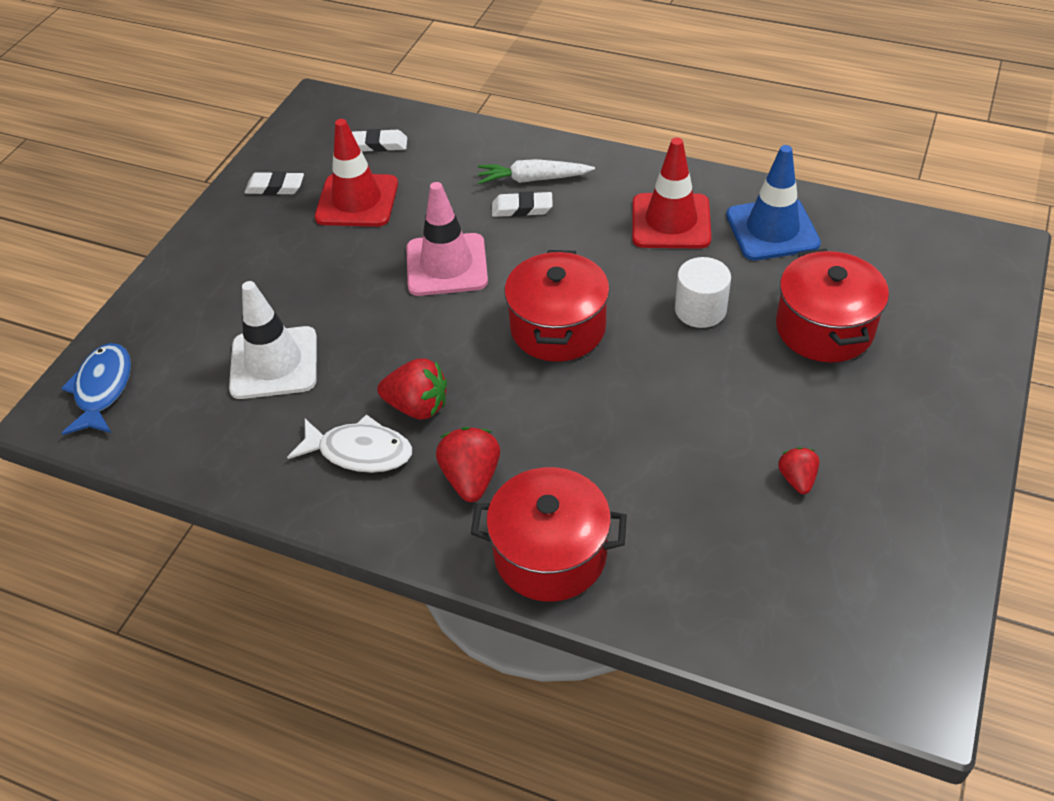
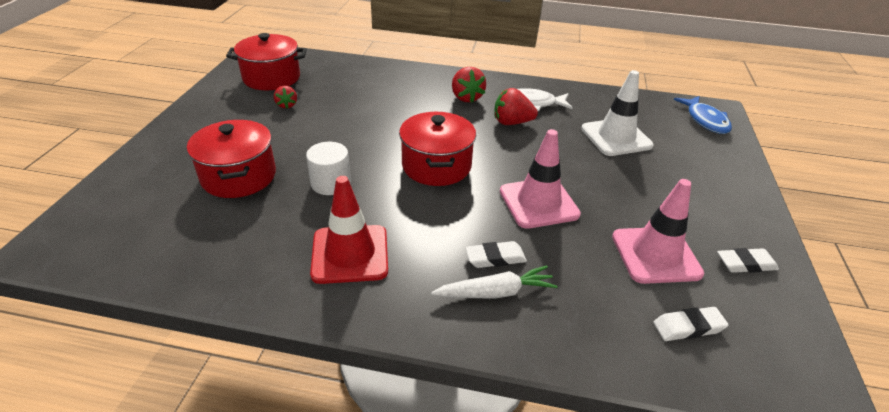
camera: 165 degrees right, 10 degrees down
(357, 201) = (655, 255): red traffic cone -> pink traffic cone
(550, 554) = (417, 77): red pot -> red pot (271, 78)
(772, 230) = (253, 252): blue traffic cone -> none

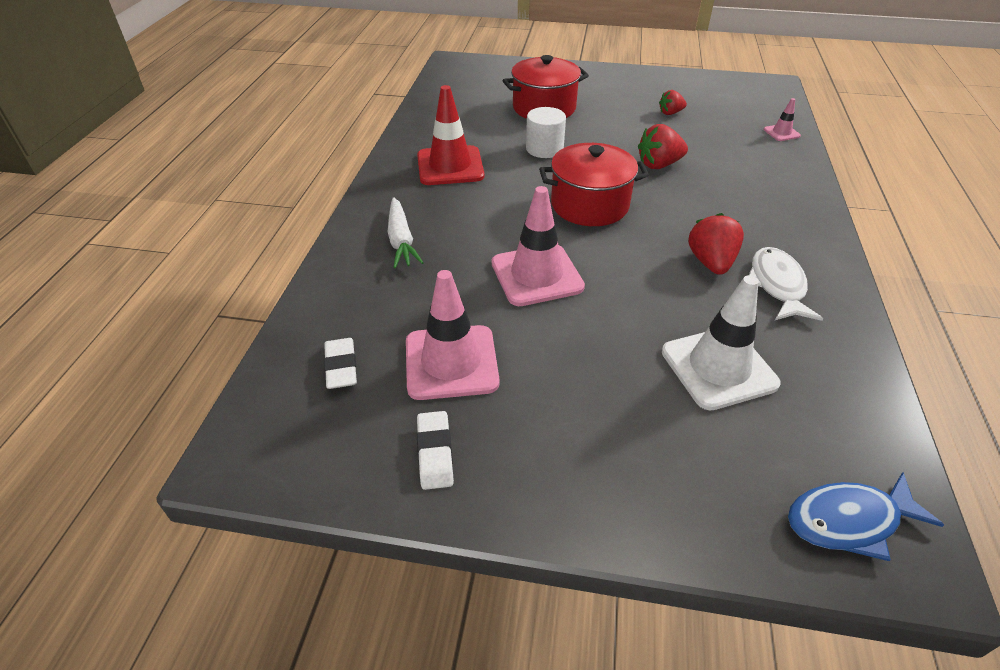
camera: 90 degrees right, 5 degrees up
(271, 78) = (721, 98): red pot -> none
(341, 65) = (781, 133): none -> pink traffic cone
(466, 97) = (758, 225): red strawberry -> red strawberry (659, 165)
(495, 258) = (445, 241): white eraser -> none

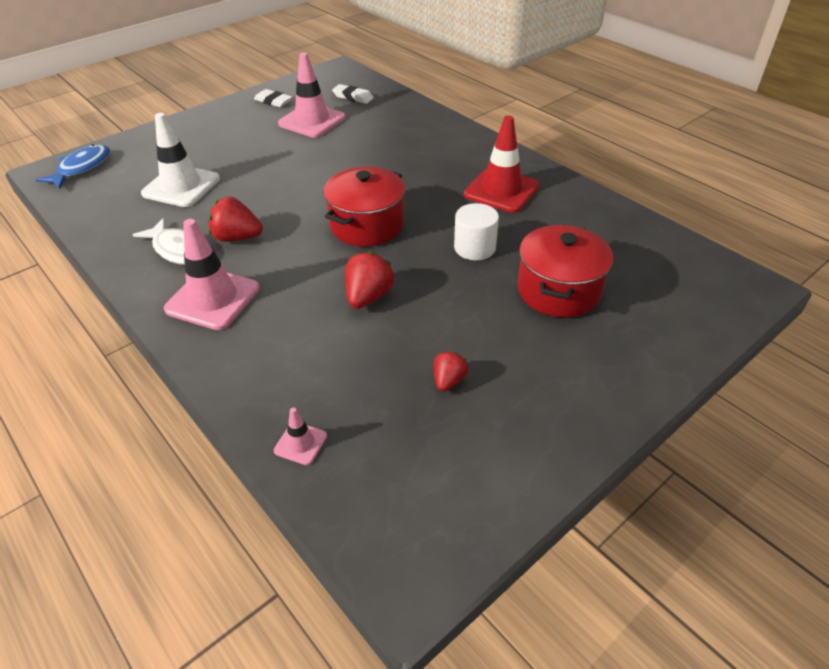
camera: 130 degrees right, 0 degrees up
(401, 240) = (430, 140): white carrot -> none
(537, 275) = (331, 169): pink traffic cone -> pink traffic cone (213, 299)
(711, 262) = (237, 238): red strawberry -> red strawberry turned 150 degrees clockwise

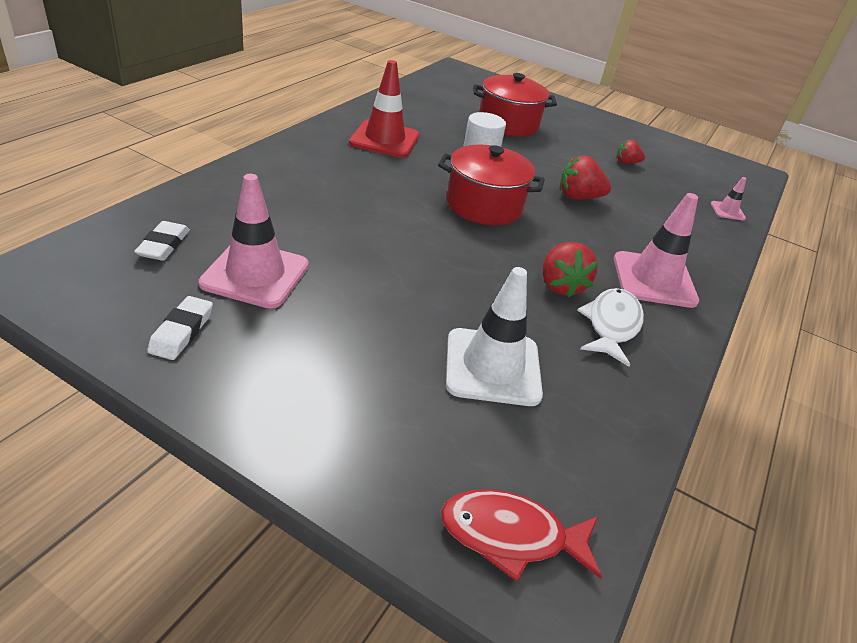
camera: 115 degrees left, 5 degrees down
(81, 168) = (511, 536): blue fish -> red fish

